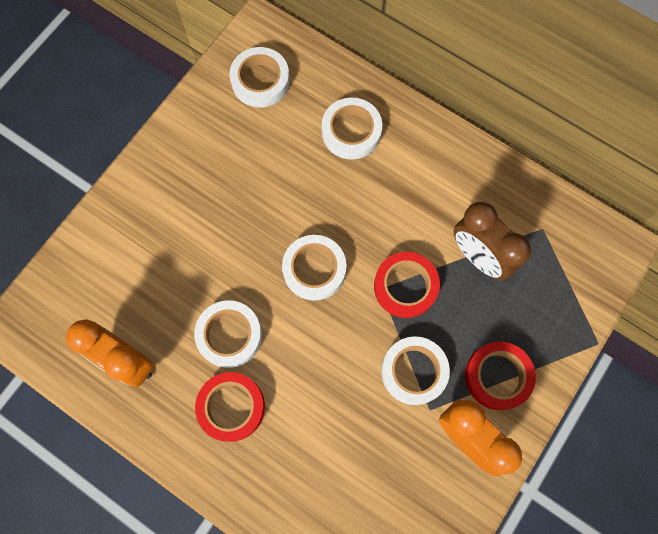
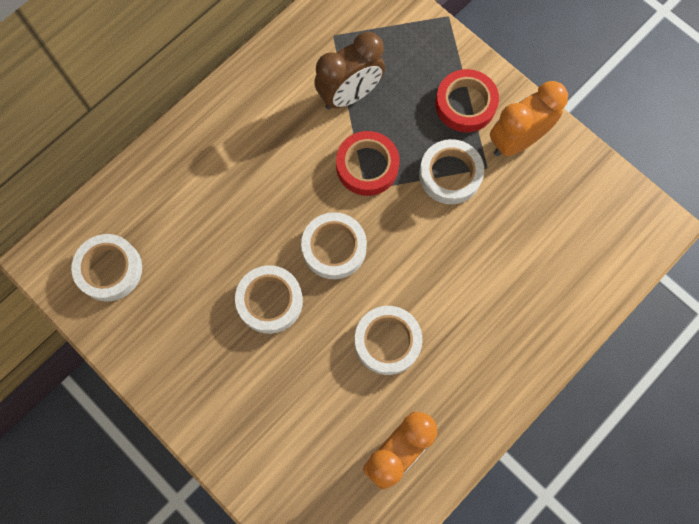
camera: 80 degrees left, 0 degrees up
(231, 407) = (460, 349): red tape -> none
(351, 132) = (193, 187): white tape -> white tape (270, 301)

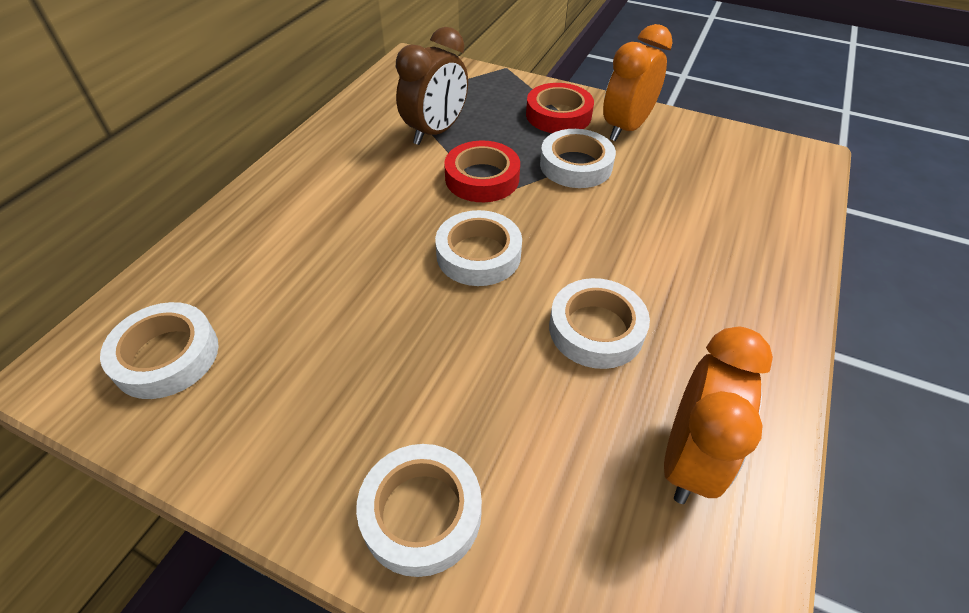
camera: 20 degrees left, 25 degrees down
(270, 301) = (417, 329): white tape -> white tape (421, 513)

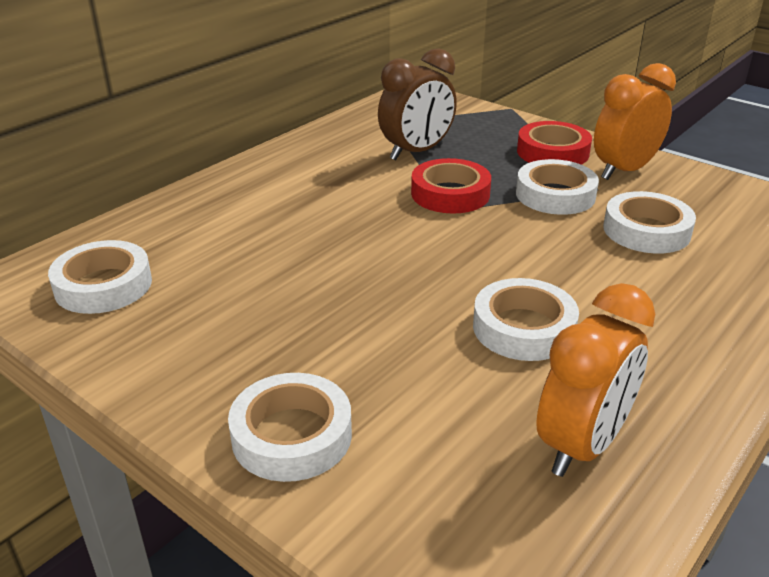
camera: 15 degrees right, 15 degrees down
(478, 254) = (423, 253): white tape -> white tape (646, 230)

